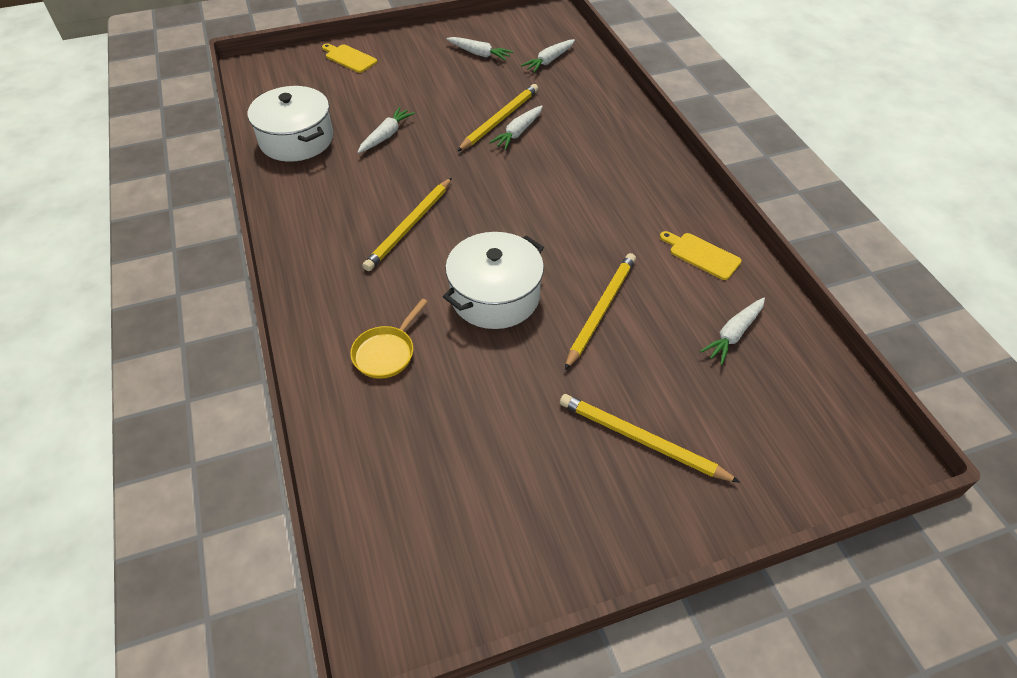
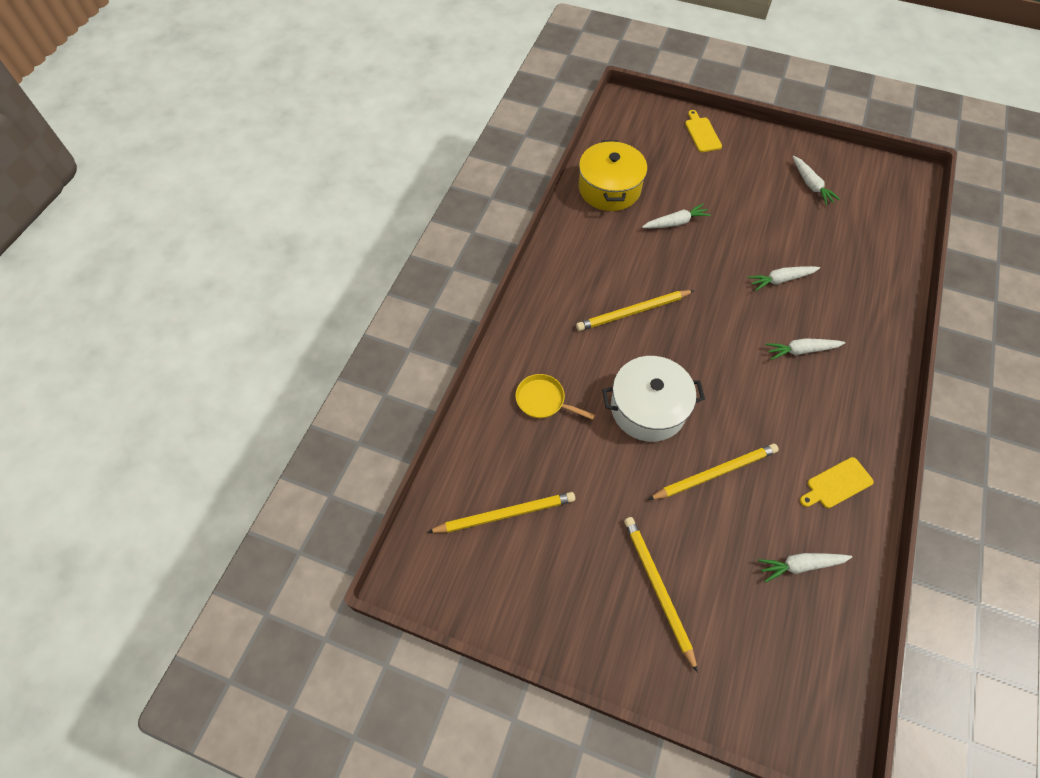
camera: 40 degrees right, 10 degrees up
(296, 139) = (609, 188): white pot -> yellow pot
(386, 352) = (543, 400): yellow pan -> yellow pan turned 45 degrees clockwise
(499, 119) = (775, 259): yellow pencil -> yellow pencil (505, 514)
(549, 61) = (867, 225): white carrot -> white carrot (801, 350)
(701, 255) = (837, 484): yellow cutting board -> yellow cutting board turned 105 degrees counterclockwise

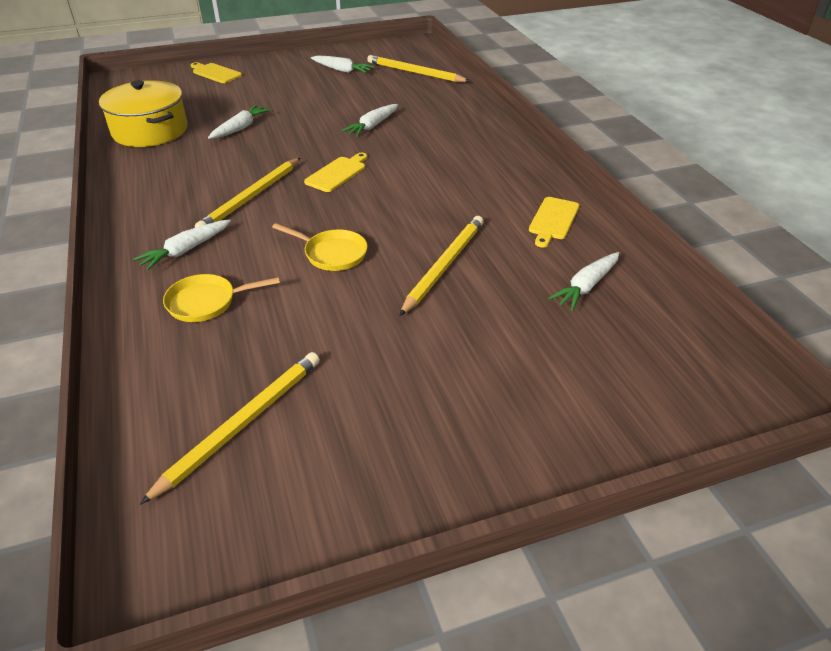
camera: 40 degrees left, 20 degrees down
(648, 408) = (332, 254): white pot -> yellow pan
(657, 589) = (481, 382): yellow pencil -> yellow pencil (415, 73)
(711, 323) = (337, 173): none -> yellow cutting board
(801, 350) = (434, 157): white carrot -> white carrot (186, 250)

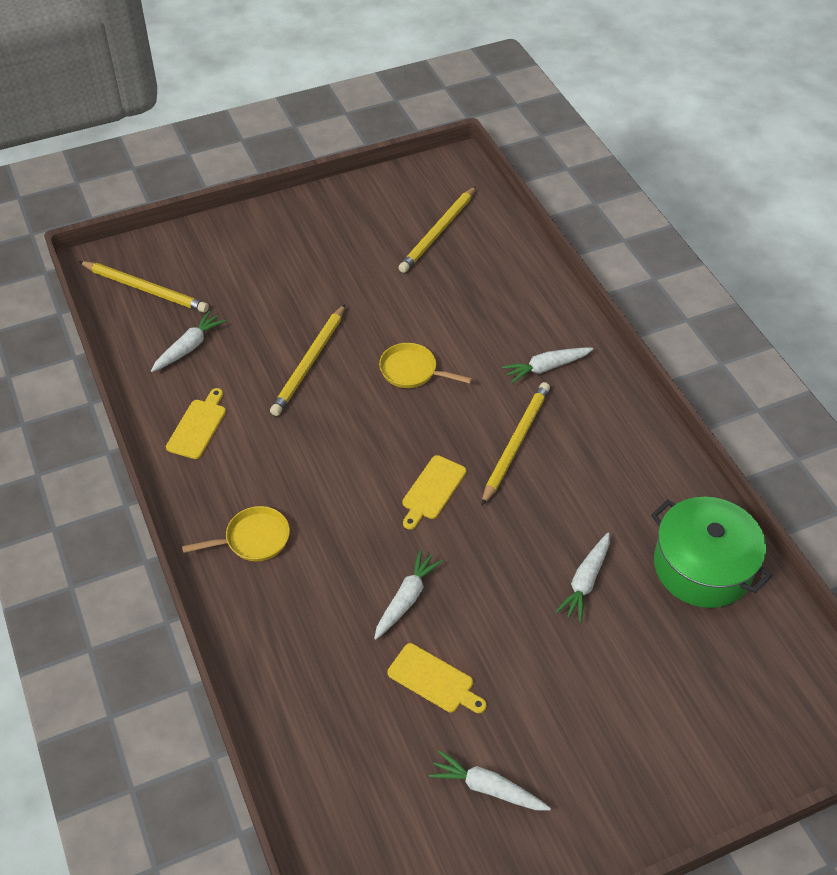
camera: 175 degrees right, 10 degrees up
(150, 131) = (702, 566): yellow pot -> green pot
(186, 250) = (546, 367): white carrot -> white carrot turned 150 degrees counterclockwise
(206, 302) = (502, 316): yellow pan -> yellow pan (253, 539)
(215, 73) = (704, 759): yellow cutting board -> yellow cutting board (434, 680)
(415, 73) = (356, 787): yellow pencil -> yellow pencil (145, 289)

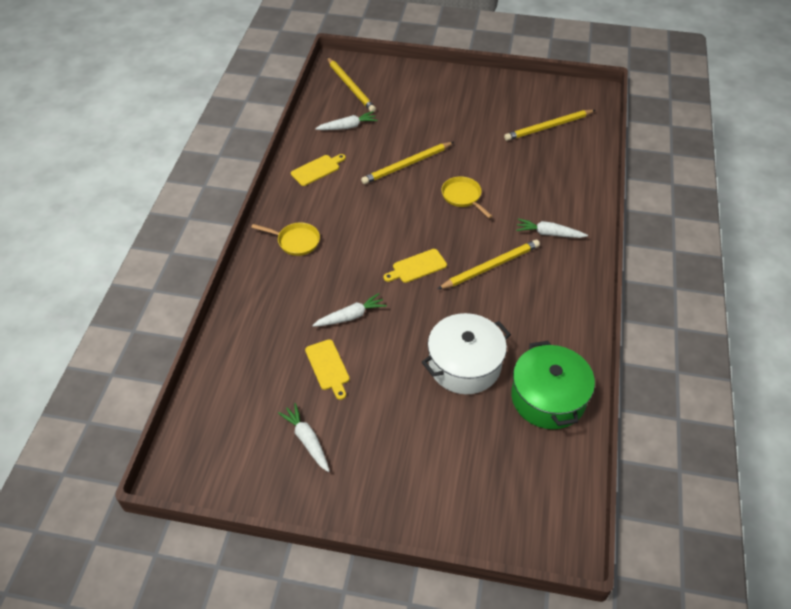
camera: 35 degrees right, 0 degrees up
(585, 581) = (464, 365): white carrot -> white pot

